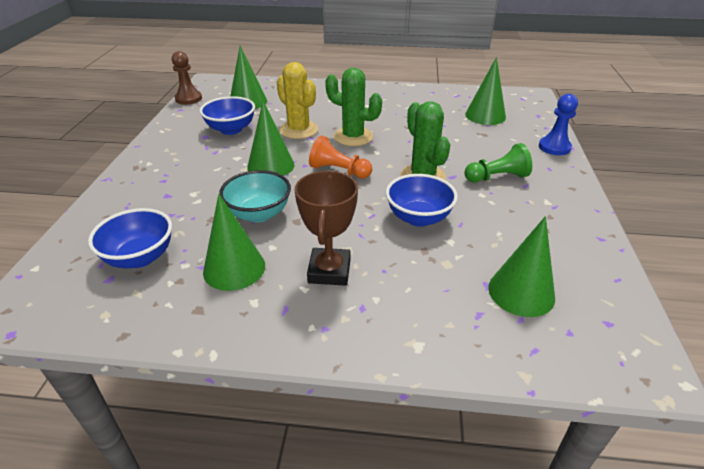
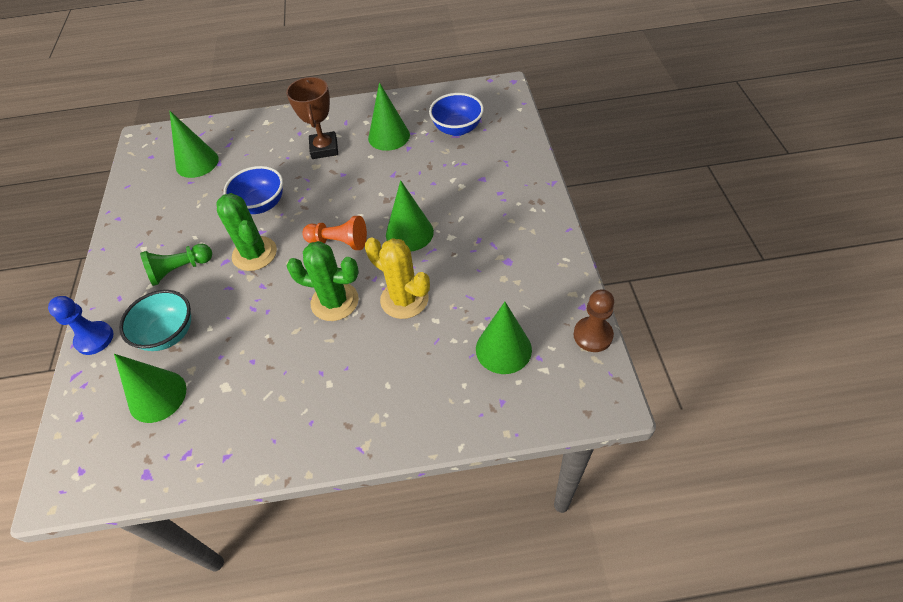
camera: 170 degrees right, 15 degrees up
(231, 129) = (486, 280): blue bowl -> none
(259, 214) = (393, 179): turquoise bowl -> turquoise bowl (168, 334)

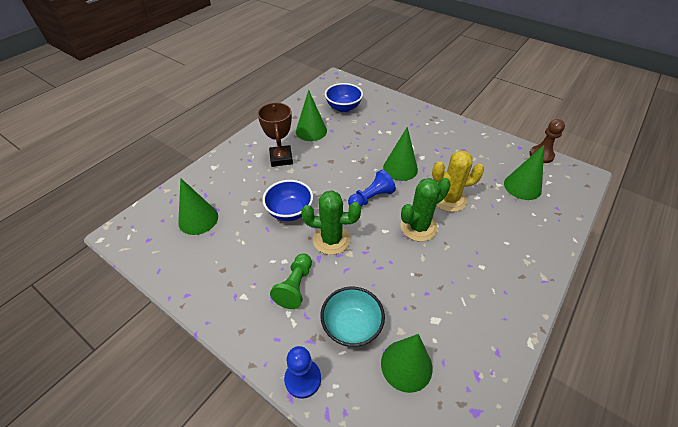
camera: 50 degrees left, 5 degrees down
(324, 148) = (281, 158): brown trophy -> brown trophy turned 45 degrees clockwise
(339, 242) = (371, 198): orange pawn -> blue pawn

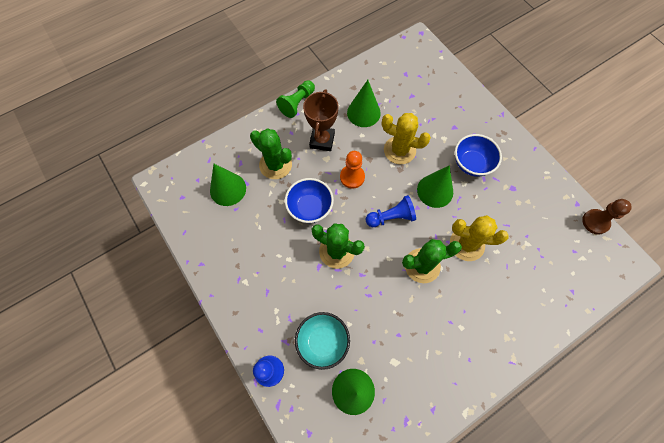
camera: 20 degrees right, 20 degrees up
(242, 187) = (275, 165): none -> green cactus
(295, 286) = (289, 287): green pawn -> green pawn (297, 103)
(321, 178) = (352, 177): none -> orange pawn
(343, 108) = (409, 89): blue bowl -> blue bowl (471, 164)
(355, 148) = (399, 150): none -> yellow cactus
(522, 186) = (551, 254): green cone -> none

